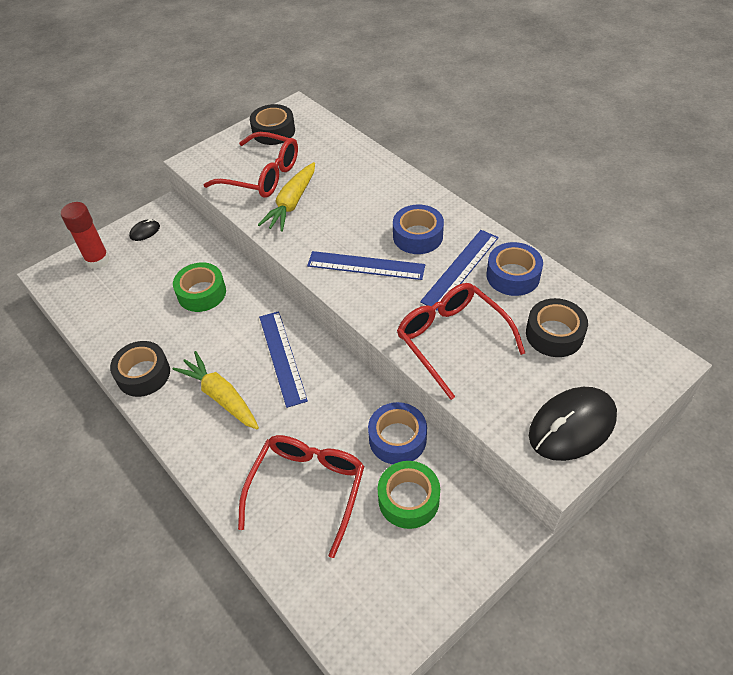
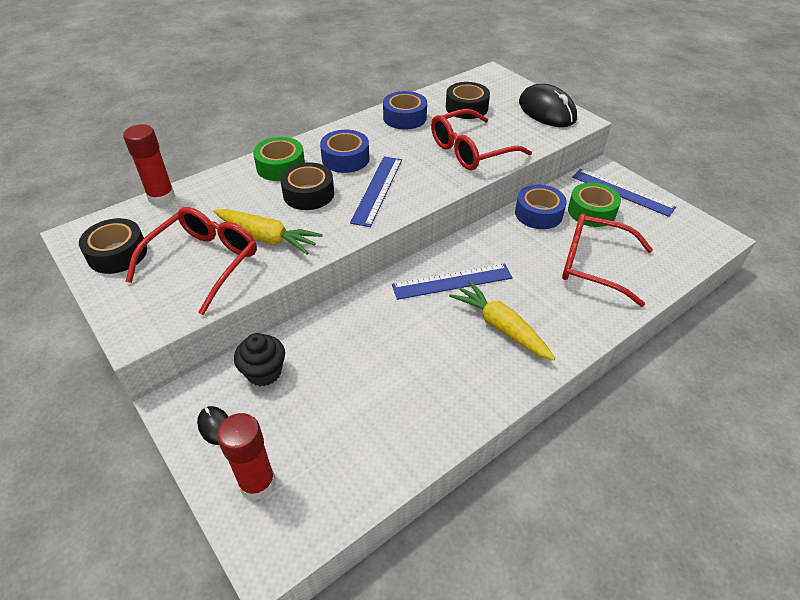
camera: 90 degrees left, 5 degrees down
(143, 374) = (471, 399): black tape -> black tape (308, 194)
(188, 246) = (264, 372): none -> black cupcake
(202, 293) = (351, 352): green tape -> green tape (280, 166)
(221, 396) = (501, 327): yellow carrot -> yellow carrot turned 90 degrees clockwise
(343, 135) = (161, 197): none -> red glue stick
(460, 269) = (392, 140): blue ruler -> blue ruler (622, 192)

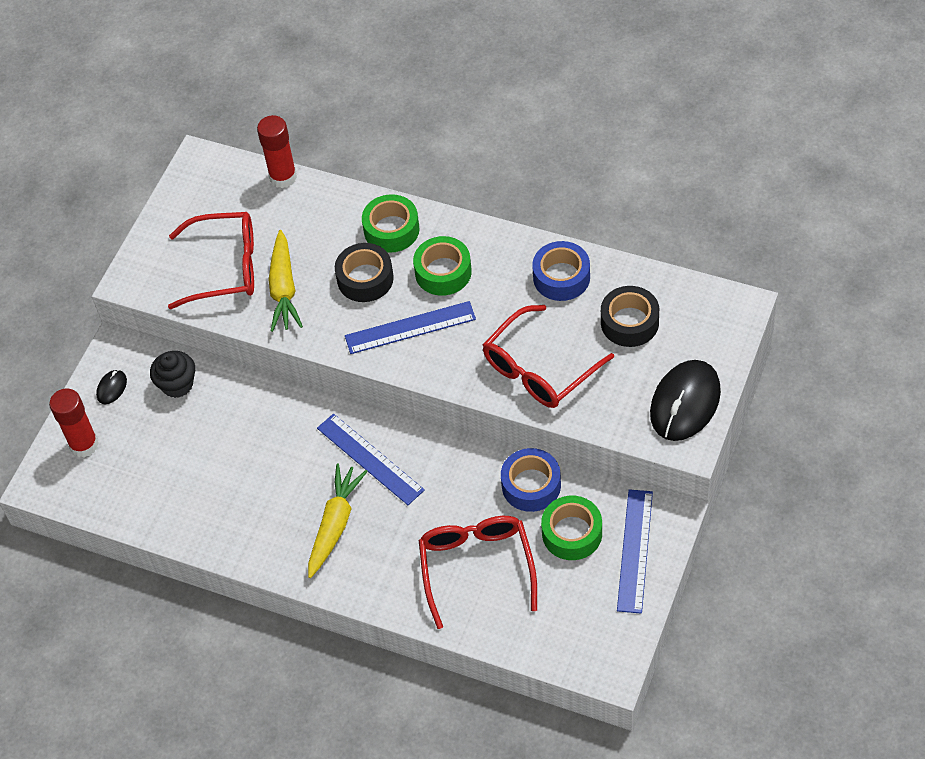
camera: 65 degrees right, 10 degrees up
(117, 253) = (197, 204): black tape -> none
(345, 159) = (443, 272): blue tape -> green tape
(470, 150) = (539, 369): red glasses -> red glasses turned 75 degrees counterclockwise

